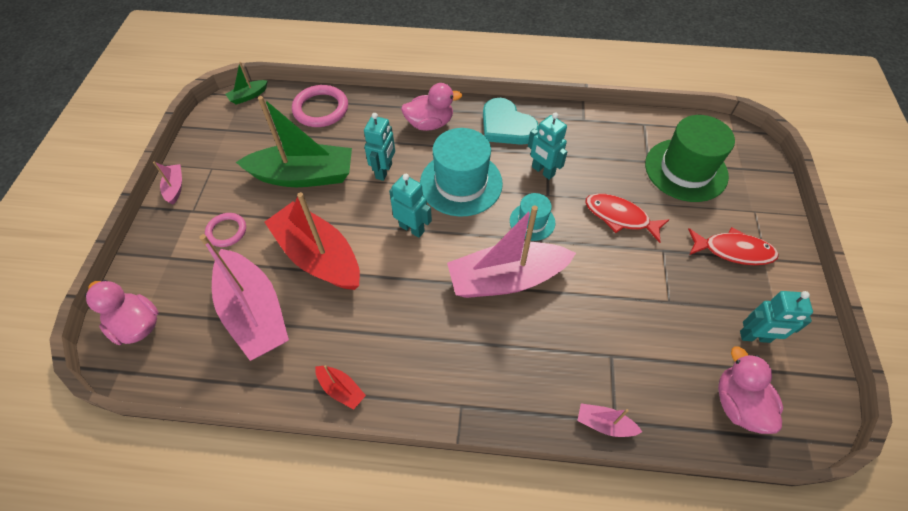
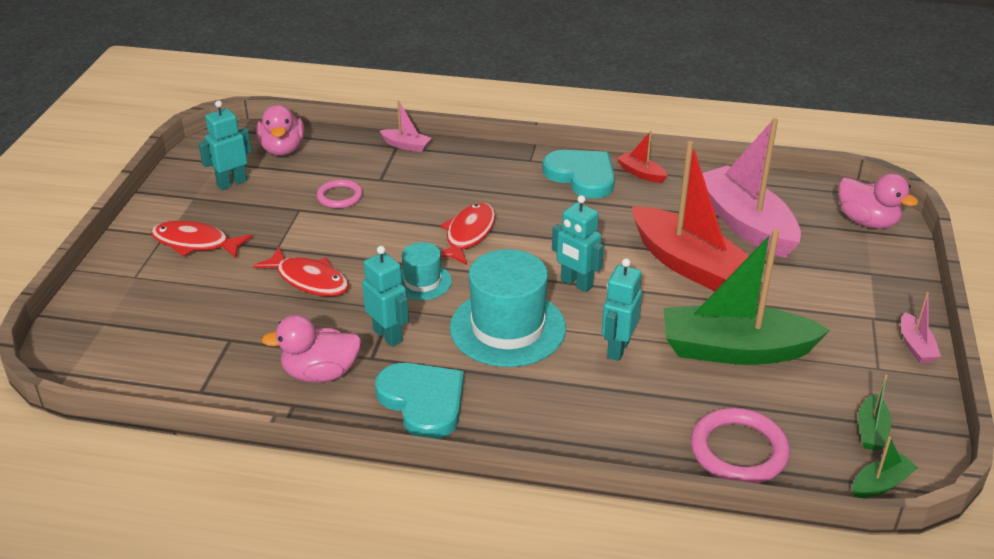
camera: 175 degrees left, 20 degrees down
(226, 231) = (814, 294): pink ring -> pink ring (340, 197)
(238, 125) = (871, 430): none -> green boat
(404, 379) = (582, 176): none -> turquoise heart
(430, 124) = (548, 413): pink duck -> pink duck (320, 373)
(506, 279) = (468, 234): pink boat -> red fish
(686, 170) = (185, 325): green hat -> none
(755, 337) = (232, 183): turquoise robot -> turquoise robot turned 45 degrees counterclockwise

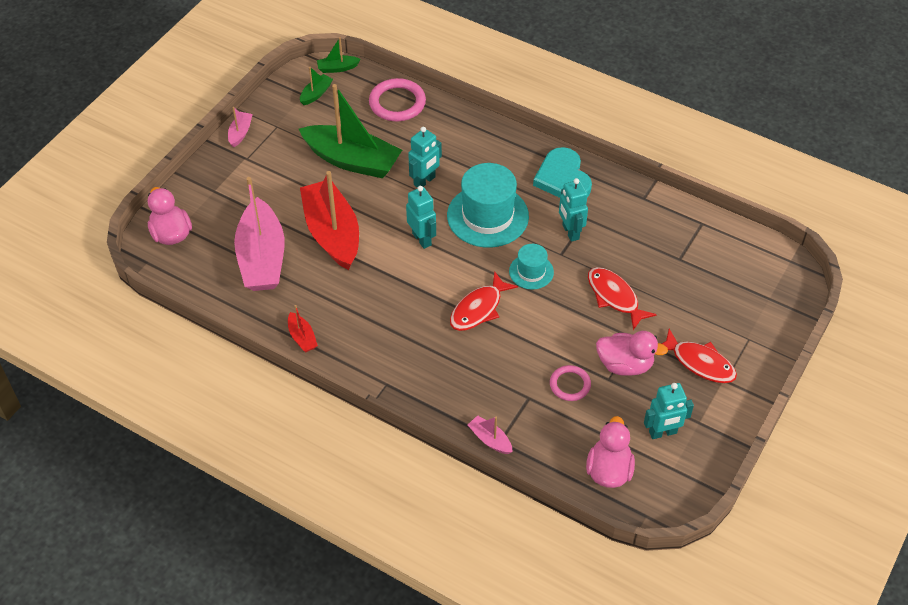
camera: 160 degrees left, 15 degrees up
(320, 373) = (622, 215): pink duck -> pink duck (625, 365)
(582, 176) = (353, 349): turquoise heart -> none

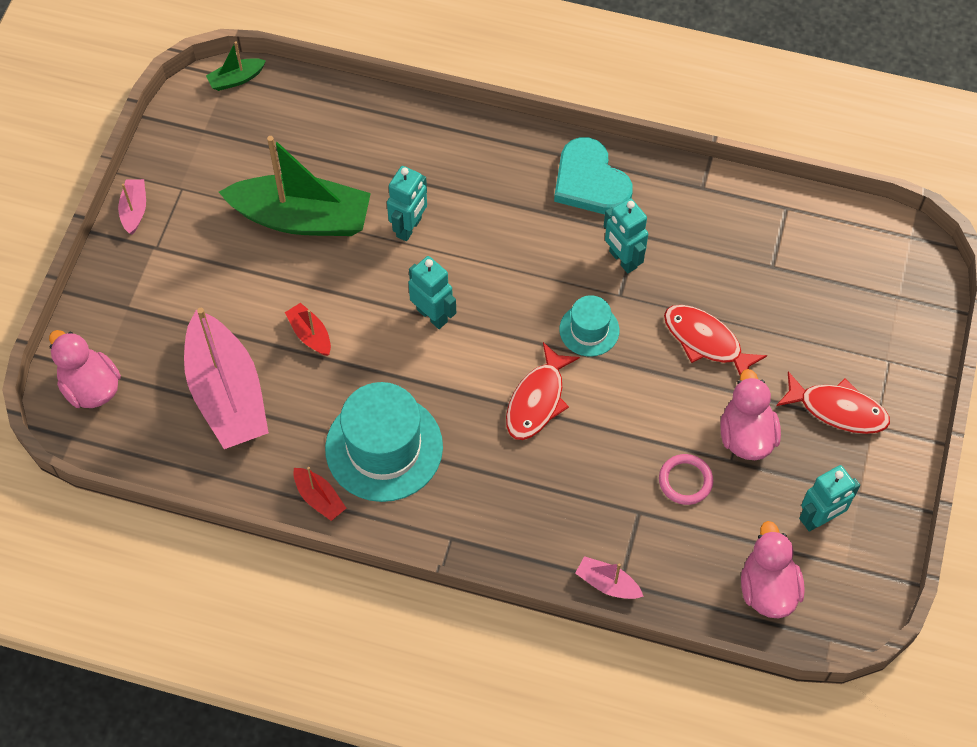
camera: 15 degrees left, 10 degrees up
(316, 94) = (219, 126): green boat -> none
(332, 233) = (310, 334): red boat -> red boat, size x0.43
(397, 103) = (335, 116): pink ring -> none
(487, 216) = (508, 261): turquoise hat -> turquoise hat (384, 447)
(625, 365) = (746, 435): pink duck -> pink duck turned 90 degrees counterclockwise

